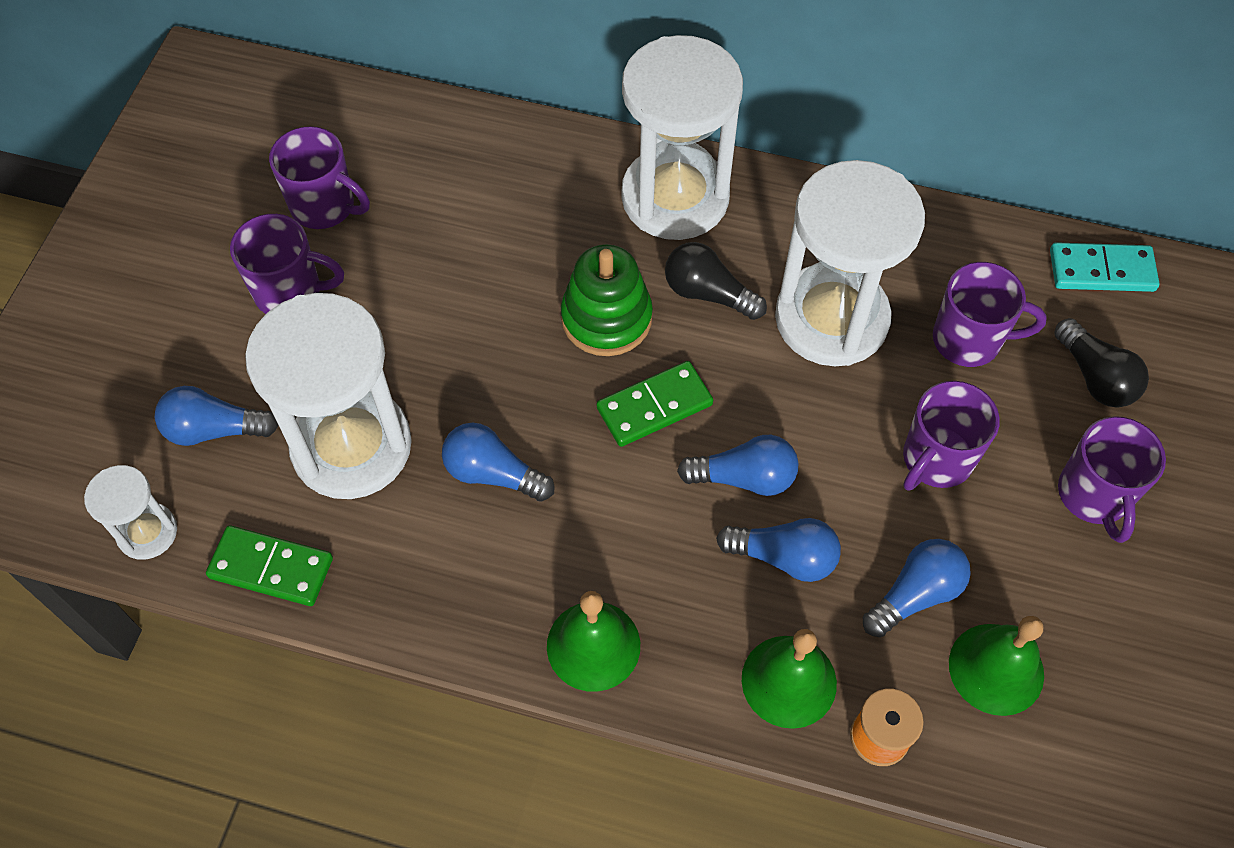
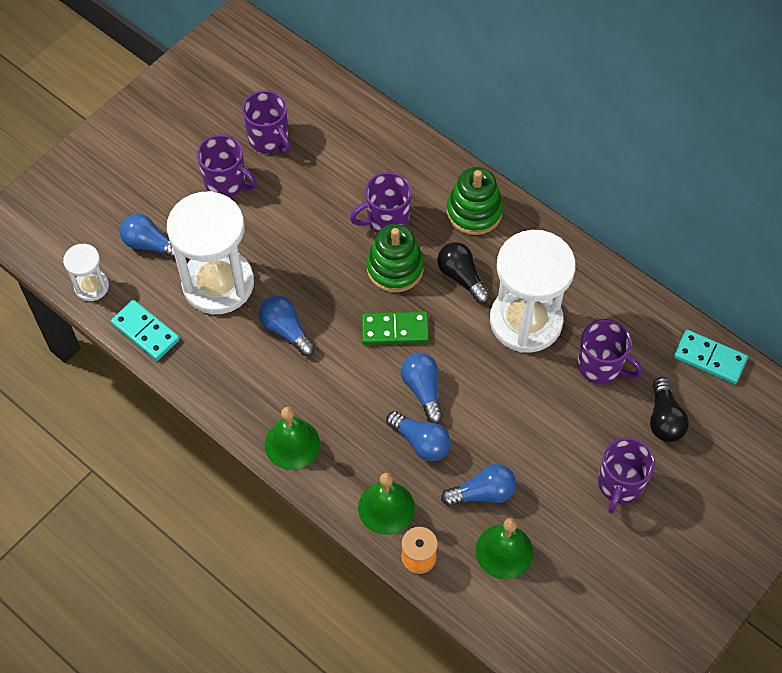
camera: 25 degrees right, 0 degrees up
(271, 568) = (145, 332): green domino -> turquoise domino
(675, 197) = (474, 212): white hourglass -> green stacking toy
(744, 478) = (423, 390): blue light bulb -> blue light bulb turned 135 degrees counterclockwise
(936, 459) = (539, 426): purple mug -> purple mug (386, 220)

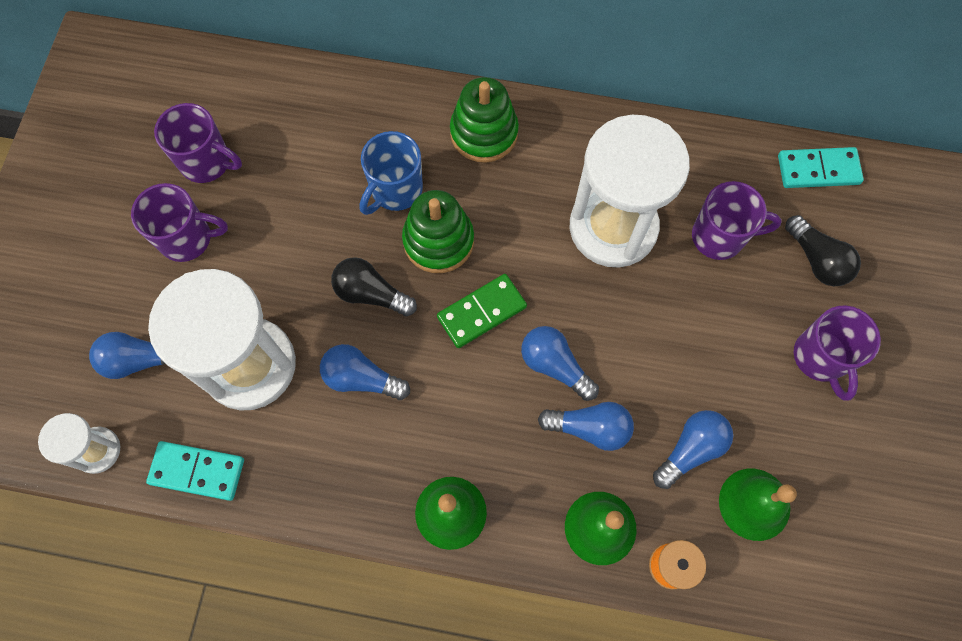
camera: 30 degrees left, 10 degrees up
(386, 220) = (395, 190): purple mug -> blue mug
(461, 277) = (516, 213): black light bulb -> black light bulb (371, 294)

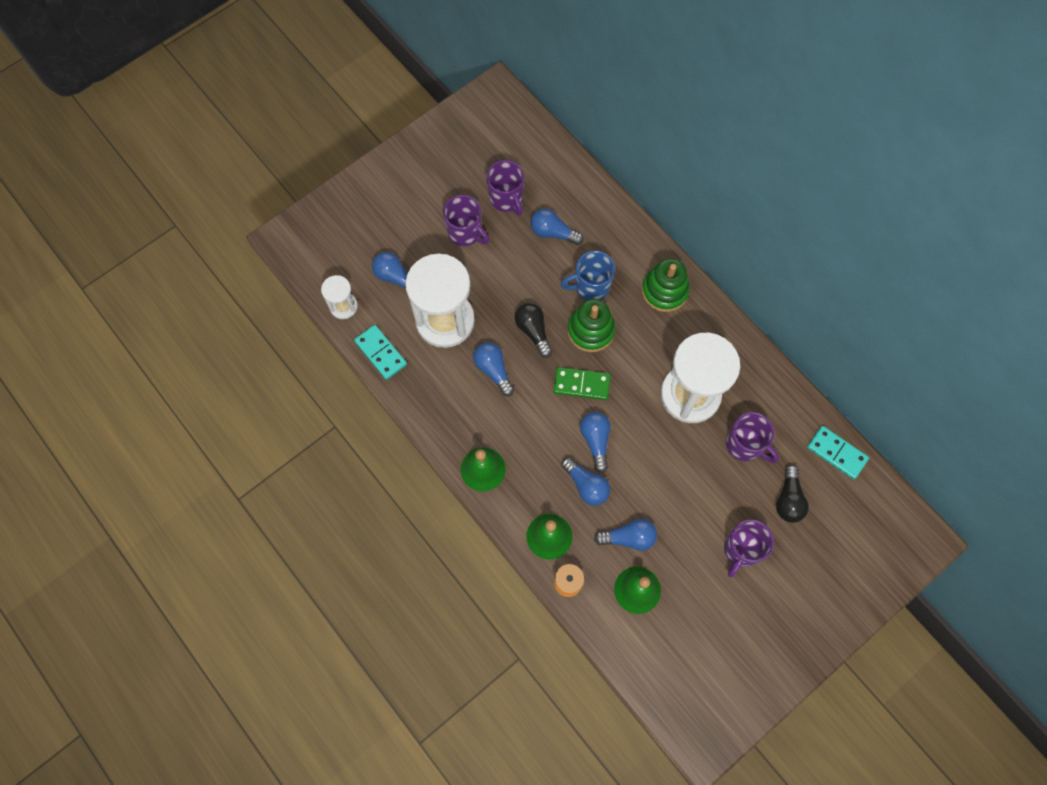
camera: 40 degrees right, 0 degrees up
(298, 161) = (553, 232): none -> blue light bulb

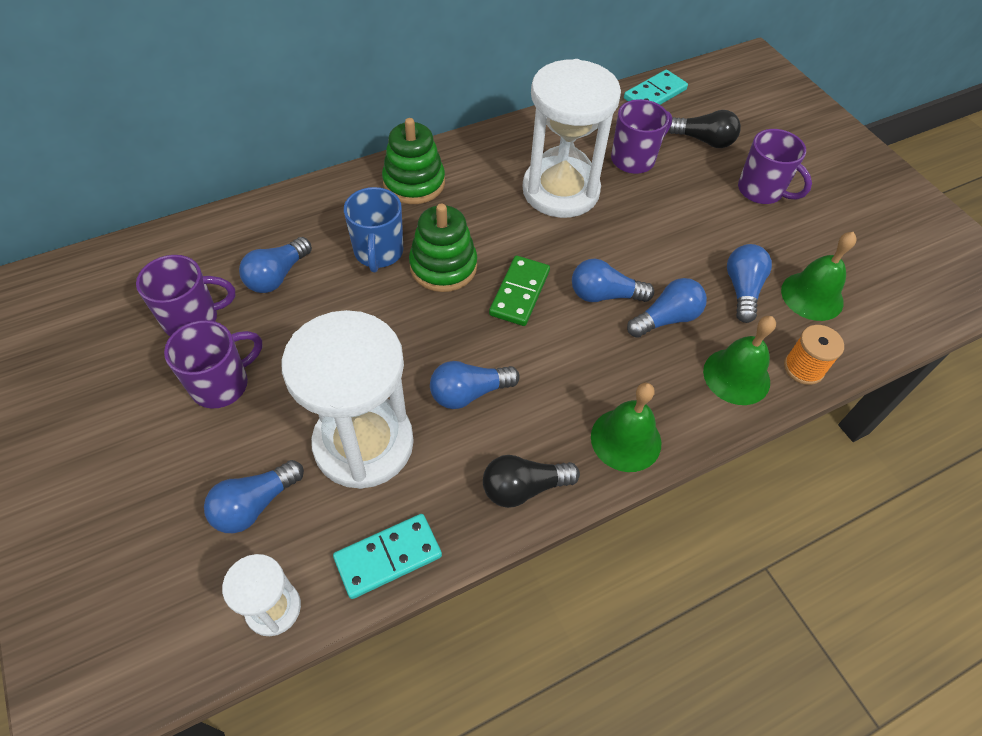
camera: 80 degrees left, 15 degrees down
(533, 331) = (422, 330): black light bulb -> black light bulb (524, 488)

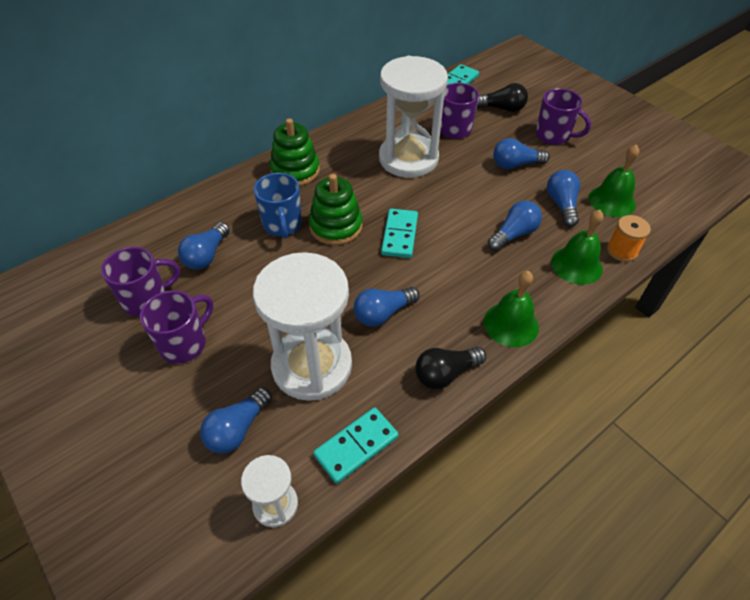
camera: 10 degrees left, 5 degrees down
(520, 293) = (400, 235): green domino -> turquoise domino
(604, 295) = (463, 226): blue light bulb -> blue light bulb (515, 164)

